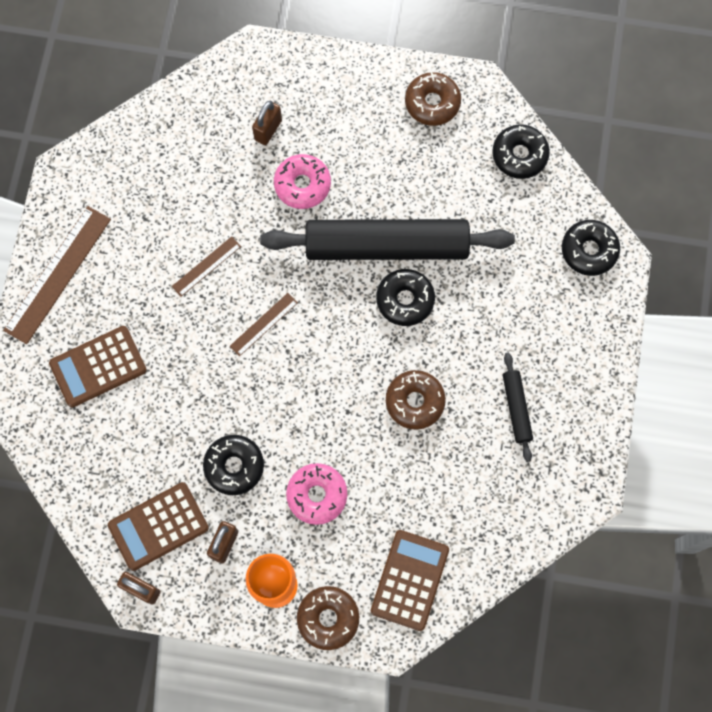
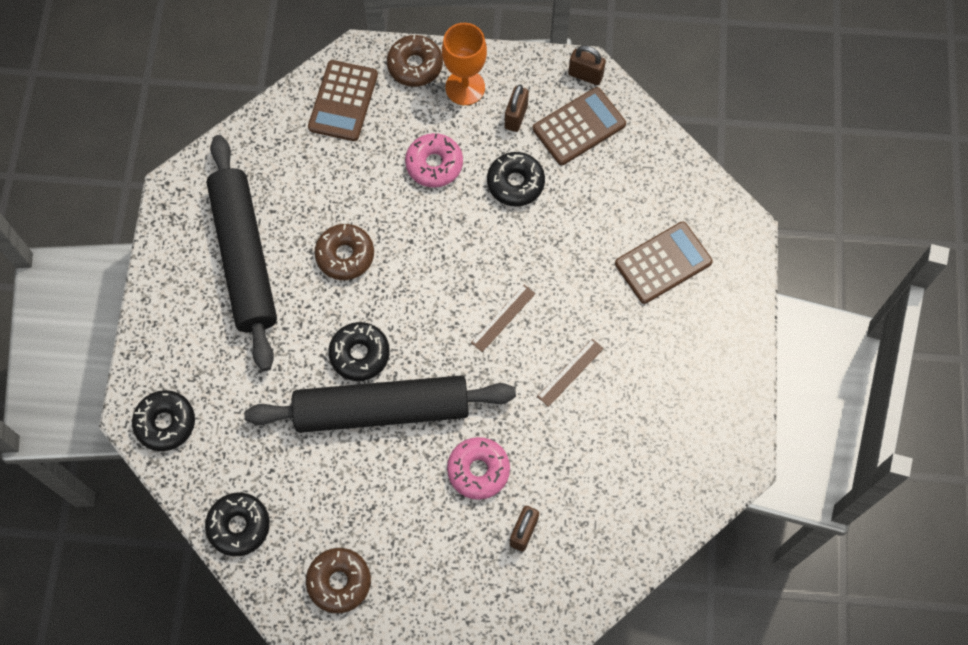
camera: 175 degrees right, 5 degrees down
(57, 274) = (723, 351): brown ruler -> none
(516, 408) = (244, 257): black rolling pin -> black rolling pin, size x2.32

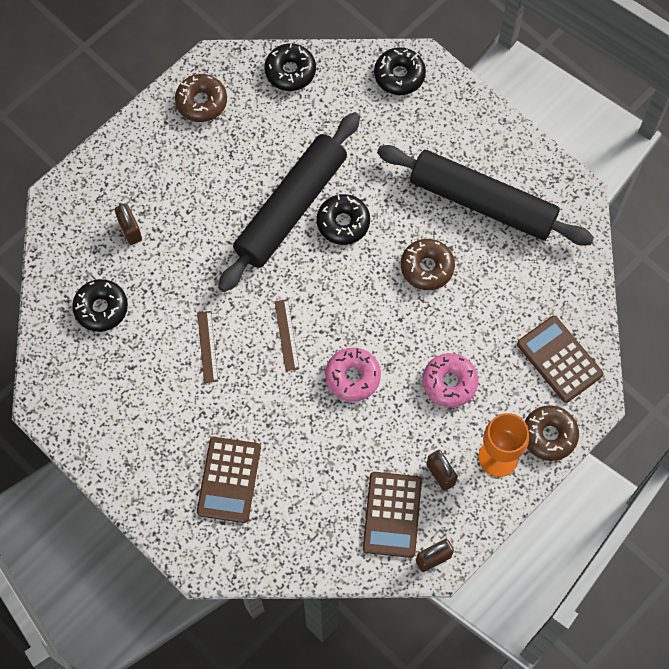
camera: 130 degrees right, 0 degrees up
(478, 470) = (195, 235): pink donut -> pink donut (352, 377)
(515, 183) = (384, 428): black donut -> black donut (101, 308)

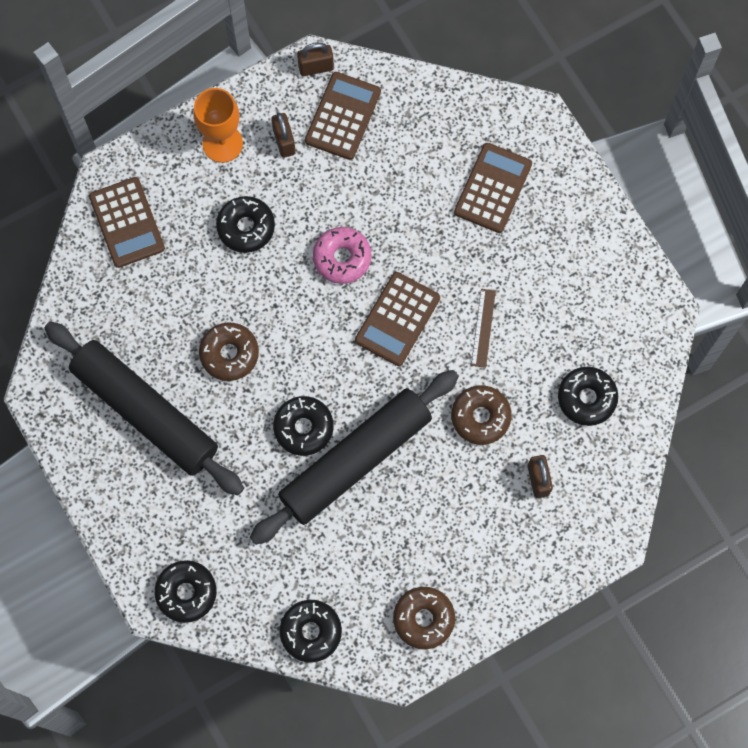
camera: 165 degrees left, 5 degrees up
(287, 335) = (397, 319): brown ruler -> brown calculator
(449, 383) = (246, 227): pink donut -> black donut
(549, 435) = (165, 151): brown donut -> brown donut (480, 417)

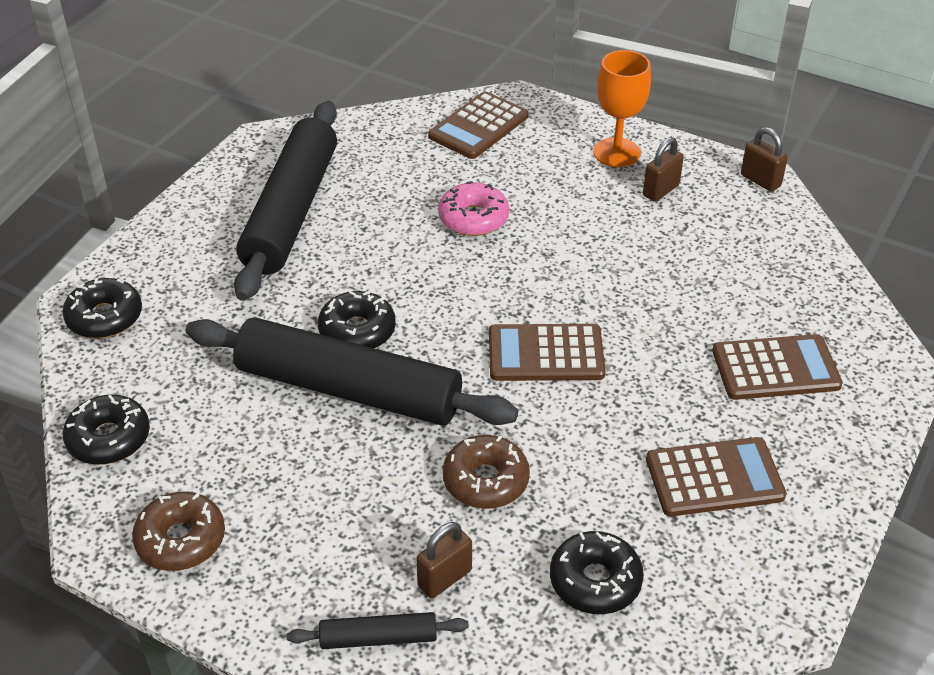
camera: 60 degrees right, 30 degrees down
(229, 354) = (399, 243): brown donut -> none
(246, 227) = (545, 201): black donut -> none
(342, 116) = (730, 219): brown calculator -> brown calculator (714, 478)
(342, 258) = (576, 281): pink donut -> pink donut (473, 218)
(483, 328) = (600, 433): brown ruler -> none
(558, 537) = (378, 638): none -> black rolling pin

